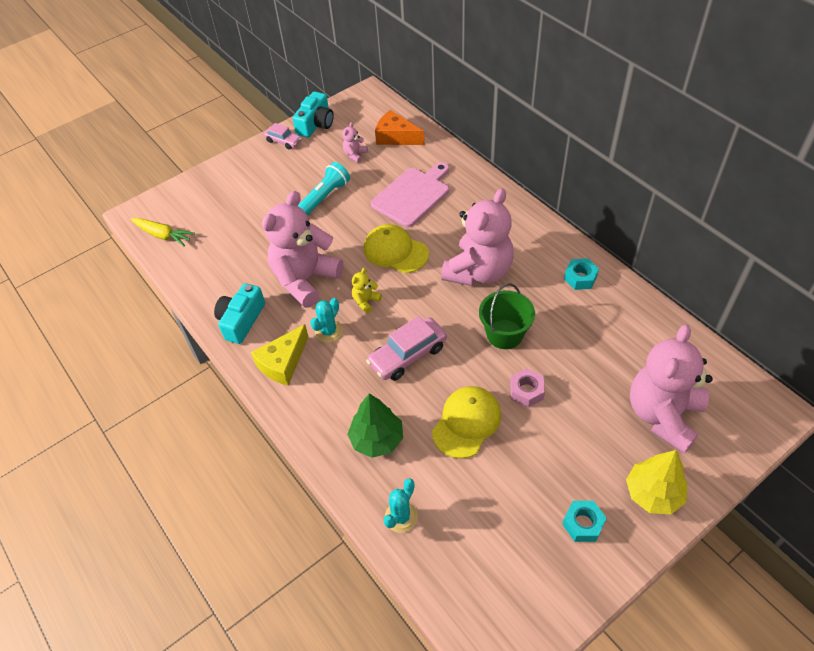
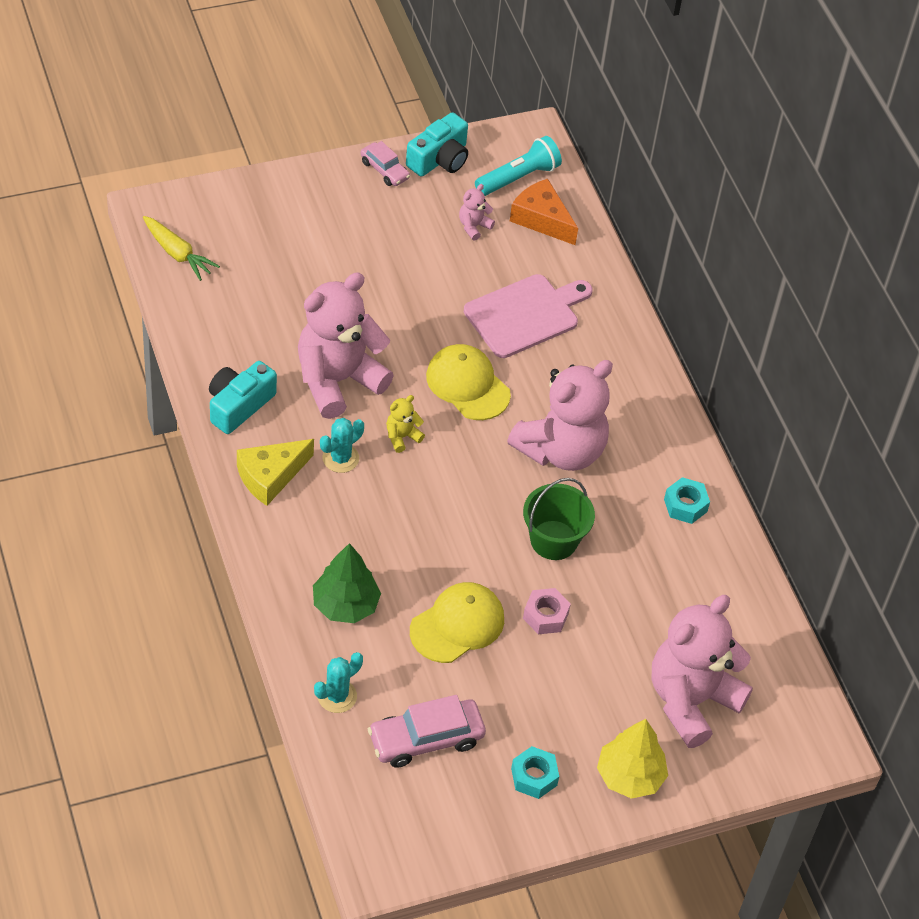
camera: 10 degrees right, 0 degrees up
(324, 198) = (406, 275): turquoise flashlight -> turquoise flashlight (518, 177)
(407, 355) = (424, 522): pink car -> pink car (426, 739)

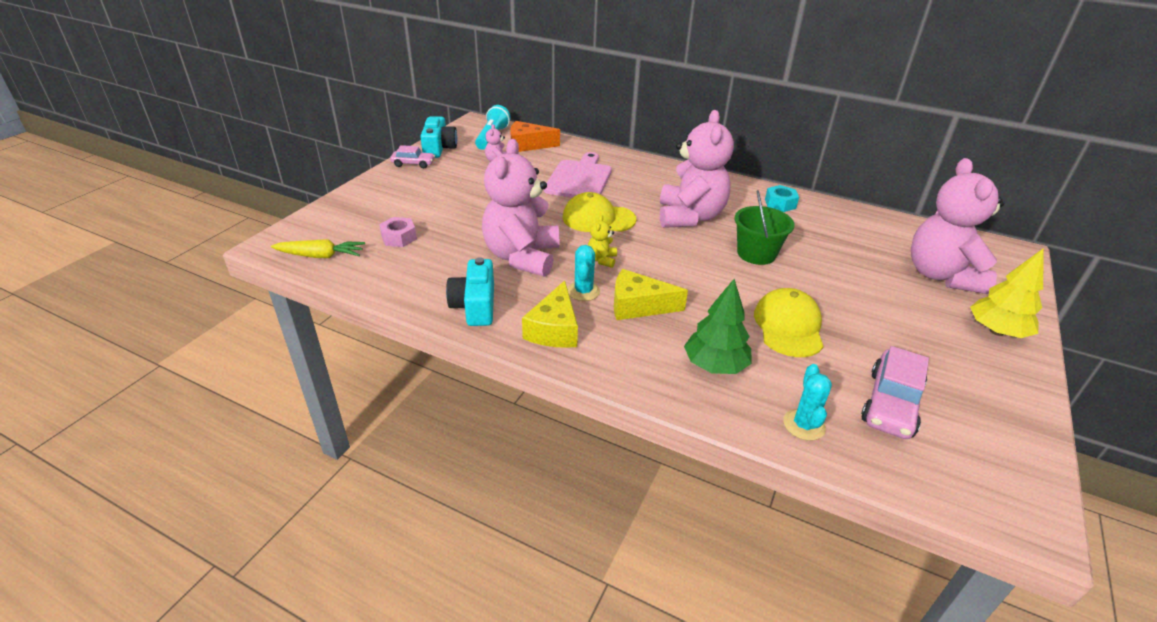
camera: 40 degrees left, 15 degrees down
(365, 508) = (638, 306): none -> yellow cheese
(534, 777) = (969, 372): turquoise nut -> none
(545, 616) = (817, 288): pink nut -> pink nut (399, 238)

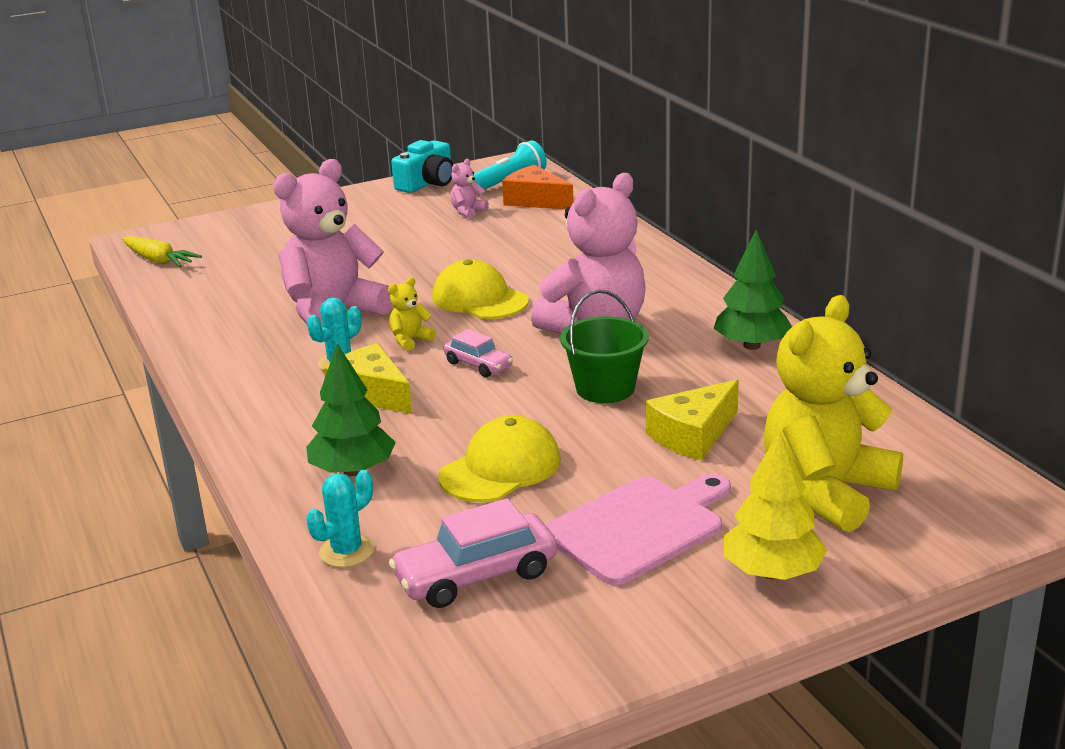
camera: 40 degrees right, 10 degrees down
(399, 238) = (248, 263): pink nut -> none
(413, 164) = (373, 194): pink car -> pink car (478, 365)
(475, 305) = (220, 342): turquoise camera -> none
(554, 329) = (256, 385): yellow cheese -> yellow cheese (693, 435)
(579, 179) = (532, 252): pink cutting board -> pink cutting board (639, 527)
(780, 204) = (751, 345): turquoise nut -> green tree
(941, 275) = (826, 492): pink teddy bear -> yellow teddy bear

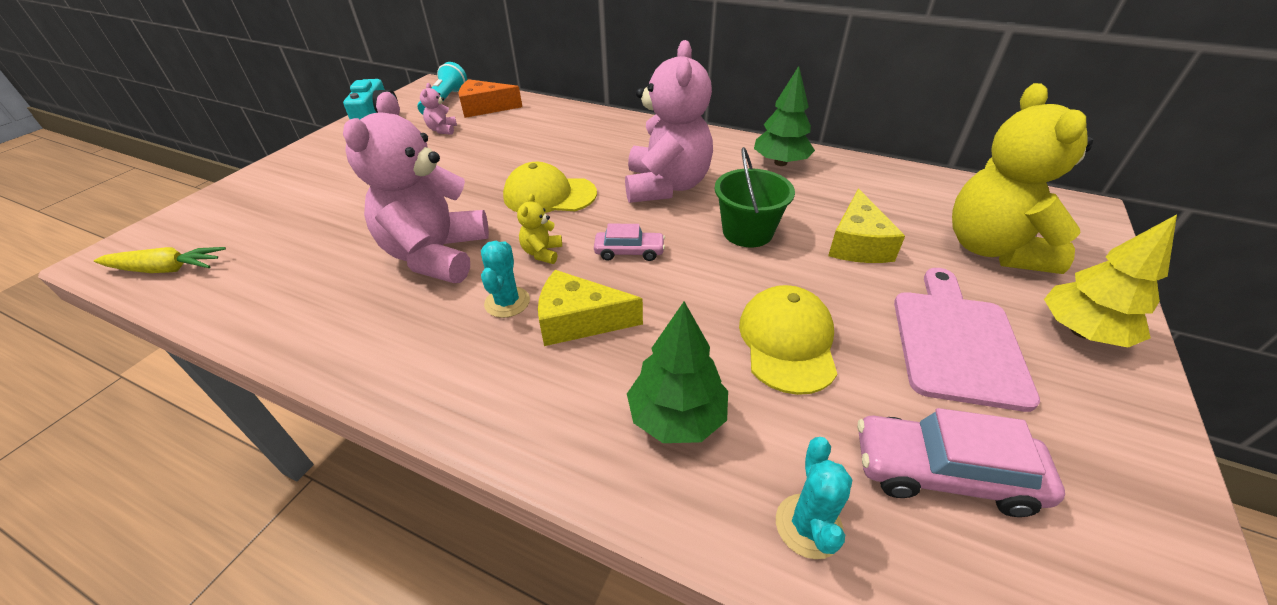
camera: 40 degrees left, 15 degrees up
(476, 575) = (943, 473): pink car -> pink car turned 75 degrees clockwise

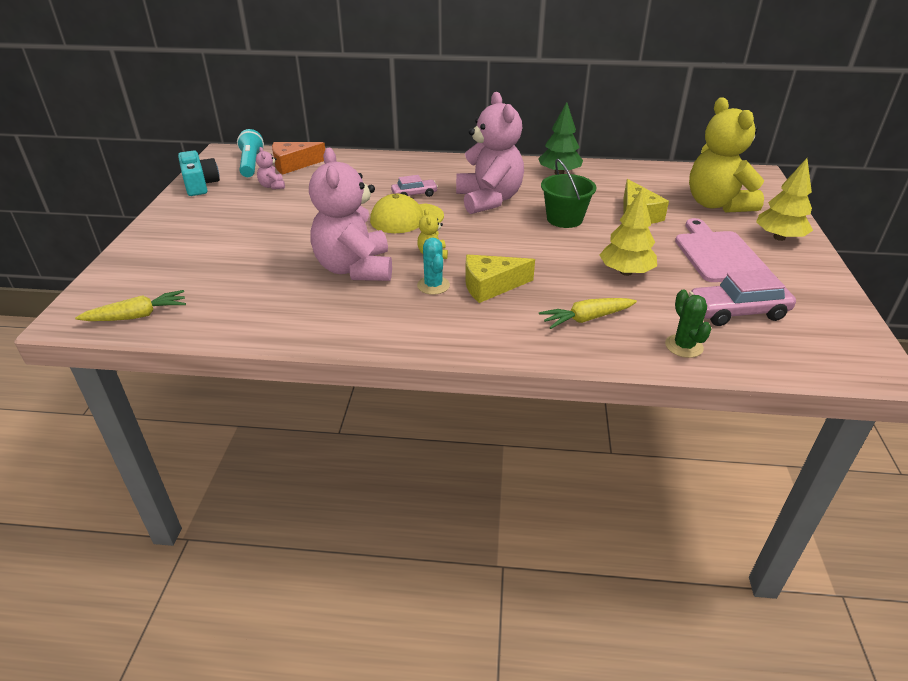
camera: 20 degrees left, 5 degrees down
(629, 252) = (494, 243): pink car -> pink car (414, 194)
(677, 416) = (586, 318): green tree -> yellow carrot
(787, 341) = (626, 272): yellow cap -> yellow tree
(808, 526) = (684, 346): turquoise cactus -> green cactus

